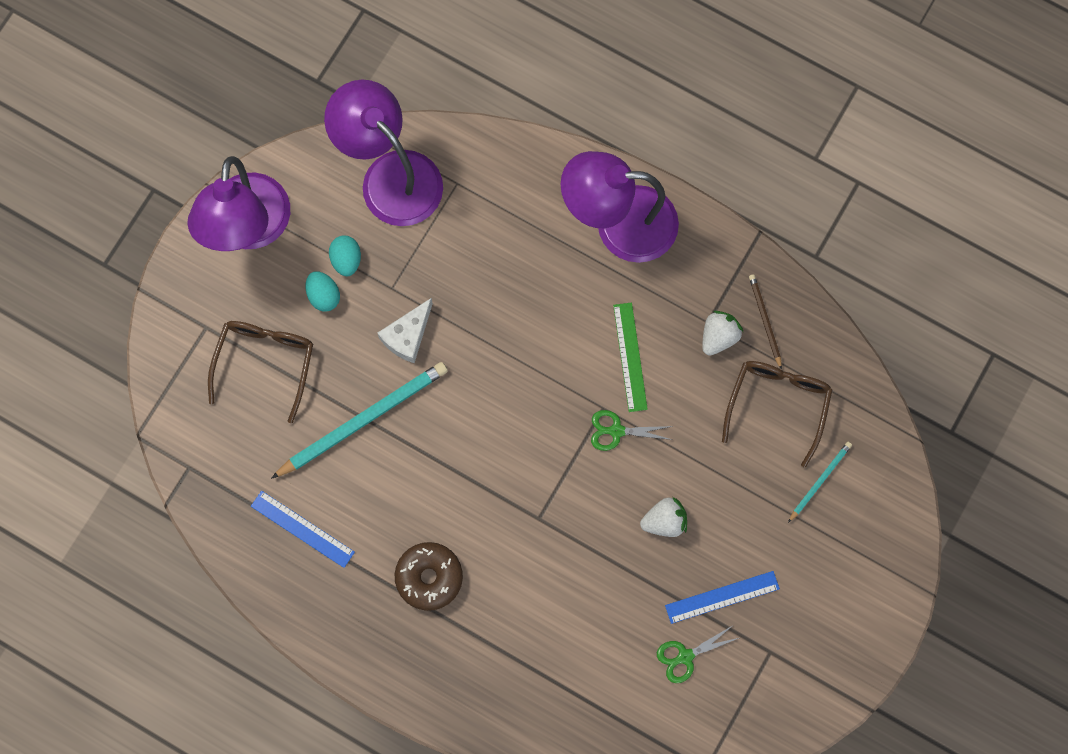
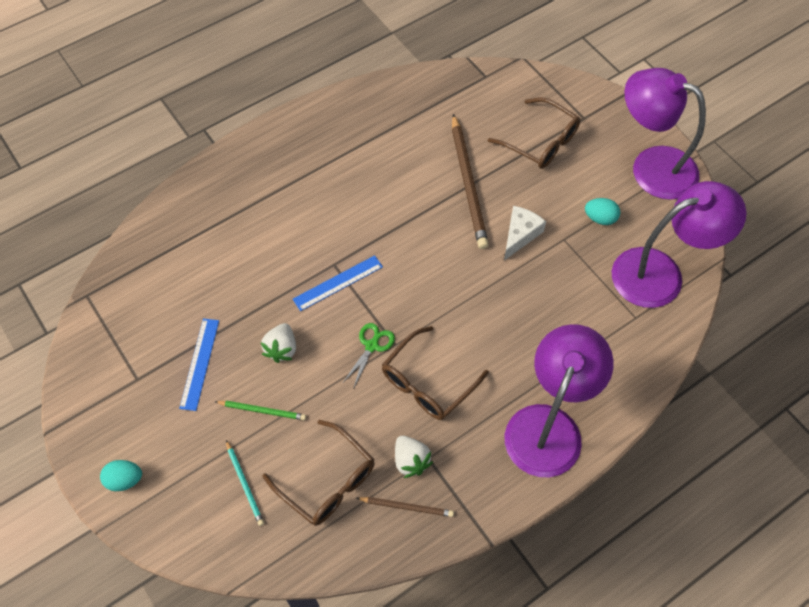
camera: 115 degrees right, 15 degrees down
(302, 529) = (408, 121): blue ruler -> blue ruler (338, 283)
(324, 295) = (577, 194): turquoise egg -> turquoise egg (125, 480)
(363, 420) = (468, 184): turquoise pencil -> brown pencil
(407, 336) = (520, 235): white cheese -> white cheese turned 60 degrees clockwise
(429, 577) = (331, 180): brown donut -> none
(630, 357) = (427, 382): green ruler -> brown glasses
(685, 656) = (173, 317): green scissors -> none
(740, 504) = (262, 411): none -> green pencil

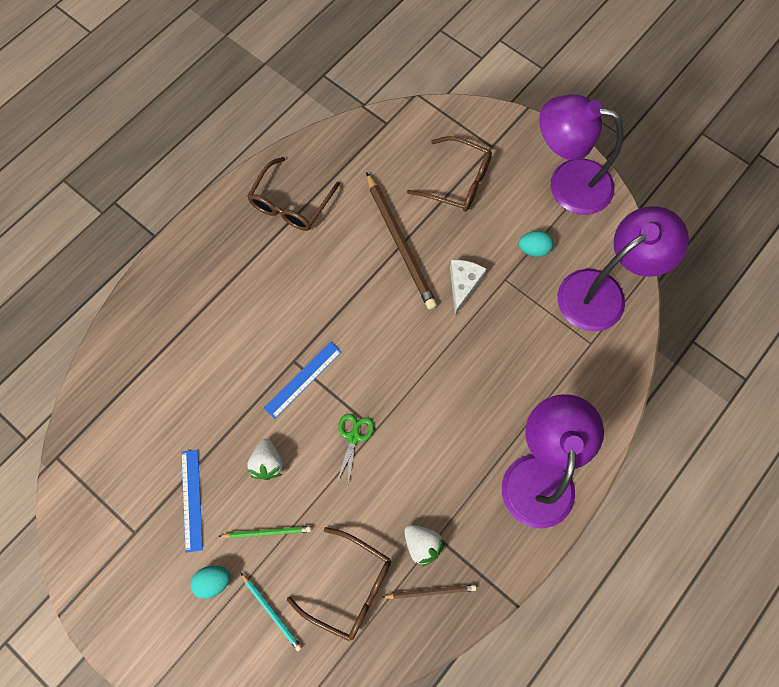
camera: 15 degrees left, 10 degrees up
(125, 480) = (153, 640): turquoise egg -> turquoise egg (213, 581)
(427, 382) = (416, 461): brown glasses -> brown glasses (291, 204)

